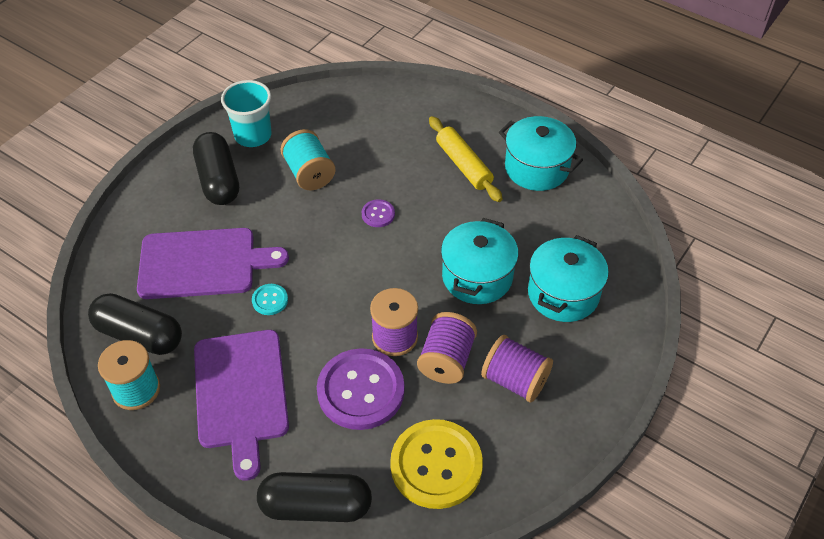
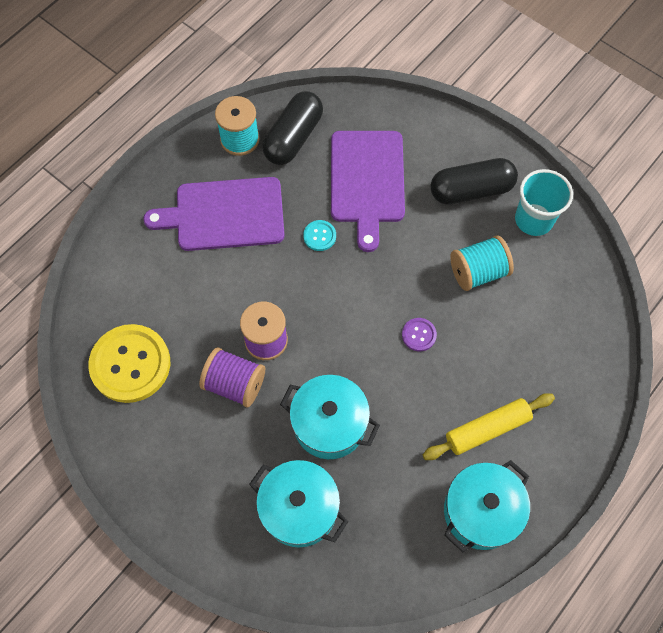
camera: 95 degrees right, 15 degrees up
(316, 506) = (112, 269): black capsule -> none
(361, 390) = (213, 308): purple button -> none
(515, 380) = (204, 443): purple spool -> none

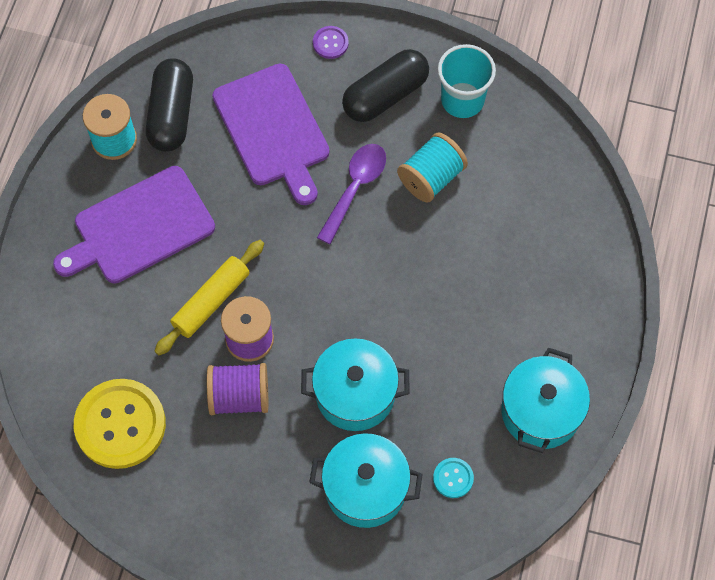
camera: 25 degrees left, 0 degrees up
(319, 236) = (251, 208): turquoise button -> turquoise button (453, 478)
(411, 254) = (355, 188): none -> purple spoon
(419, 335) = (401, 267): purple button -> purple button (330, 43)
(487, 429) = (511, 330): yellow rolling pin -> yellow rolling pin (211, 301)

